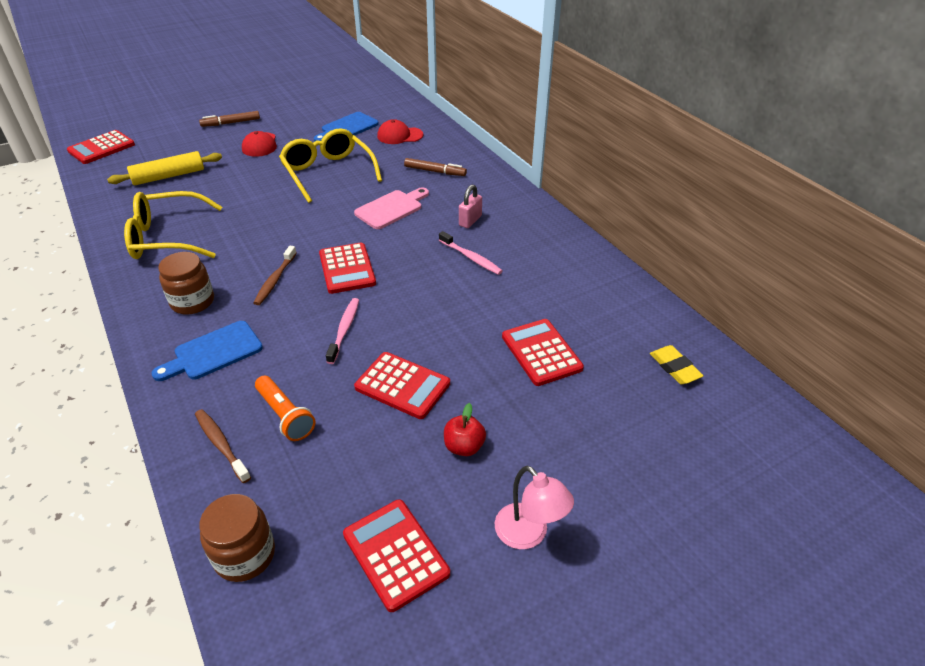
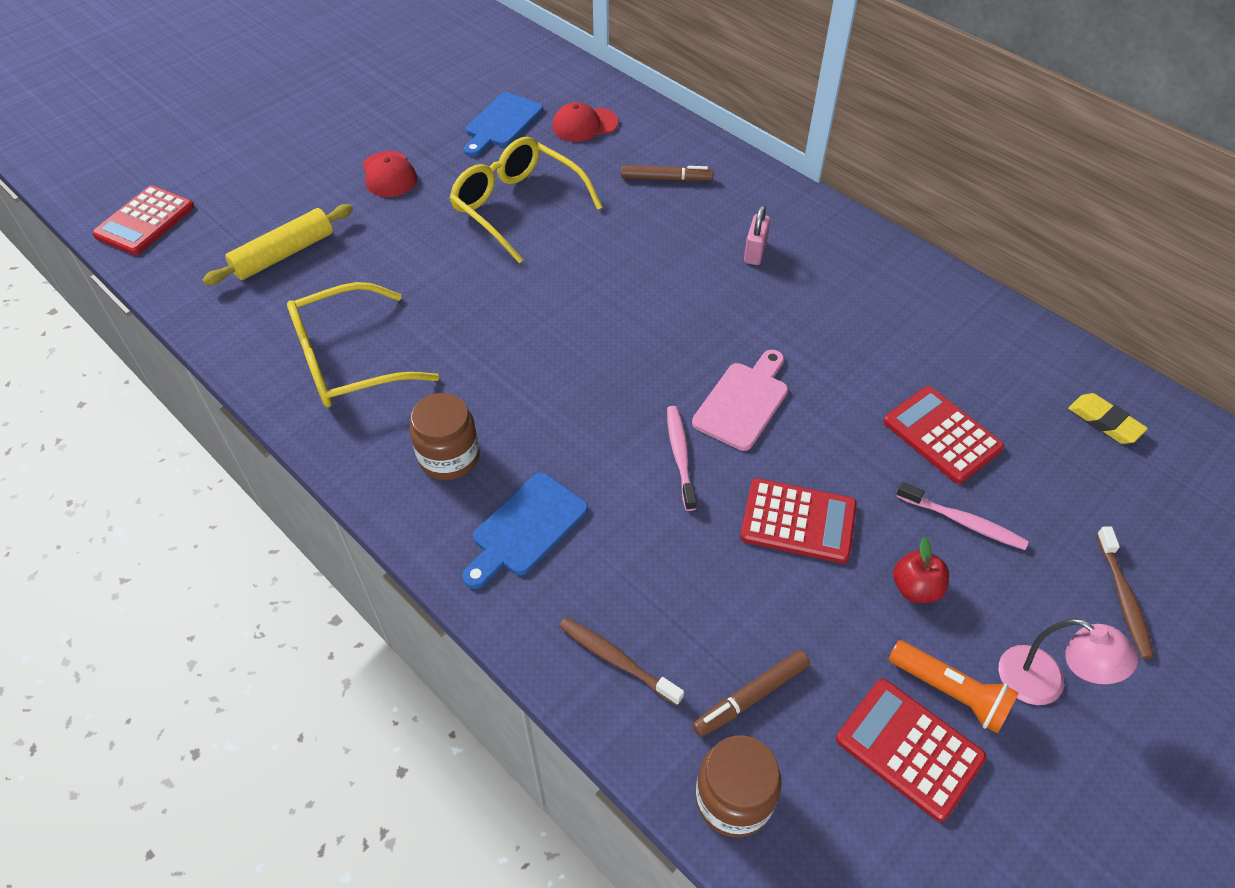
camera: 15 degrees left, 10 degrees up
(231, 123) = (321, 142): brown marker -> brown marker (751, 697)
(275, 280) = (544, 399): brown toothbrush -> brown toothbrush (1123, 598)
(285, 415) = (674, 599): orange flashlight -> orange flashlight (950, 692)
(347, 269) = (632, 361): red calculator -> none
(391, 208) = (639, 251): pink cutting board -> pink cutting board (743, 402)
(471, 258) = (785, 311): pink toothbrush -> pink toothbrush (963, 521)

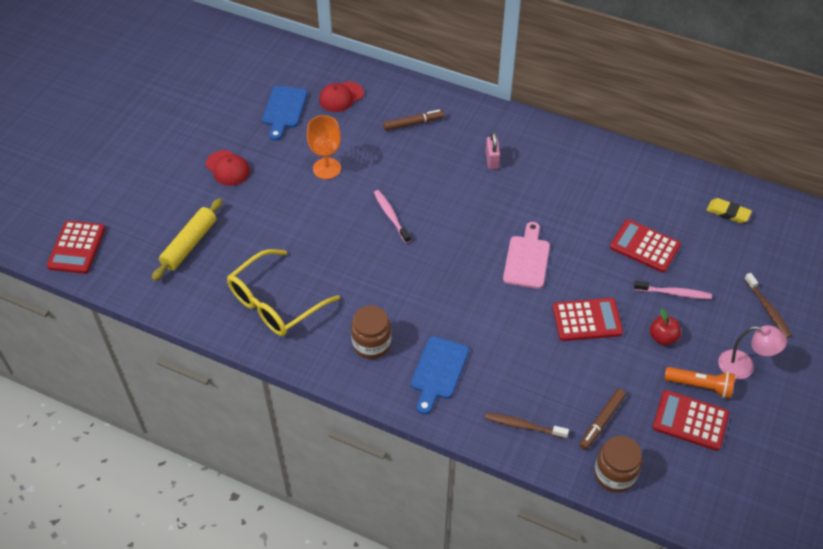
camera: 20 degrees left, 0 degrees up
(517, 206) = (326, 168): yellow glasses -> orange goblet
(680, 456) = (505, 302): pink toothbrush -> pink toothbrush (391, 216)

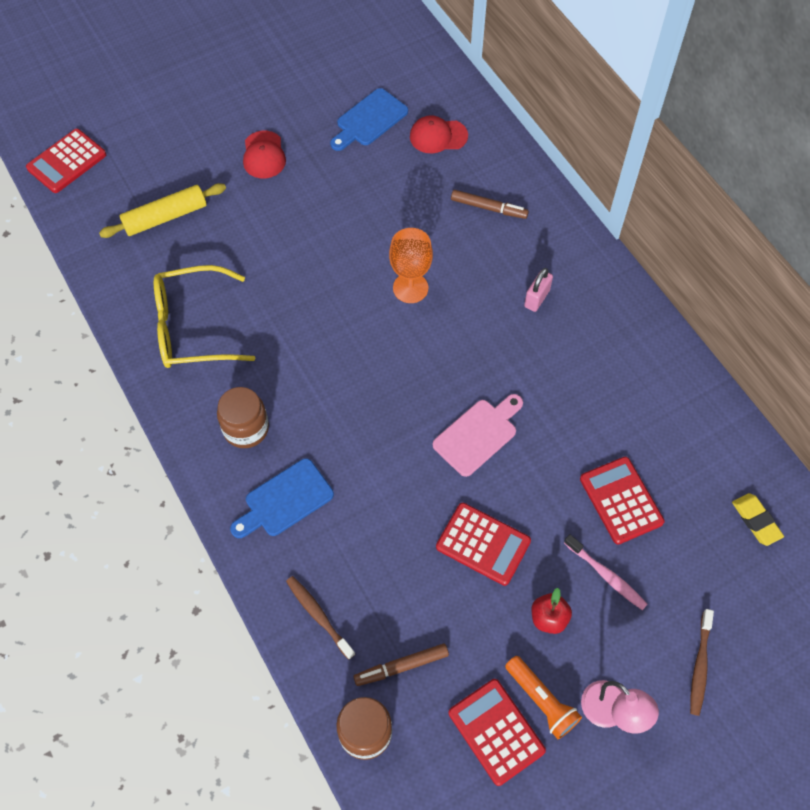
camera: 35 degrees right, 10 degrees up
(326, 168) = (358, 210): orange goblet -> orange goblet (410, 288)
(391, 216) = (378, 300): pink toothbrush -> none

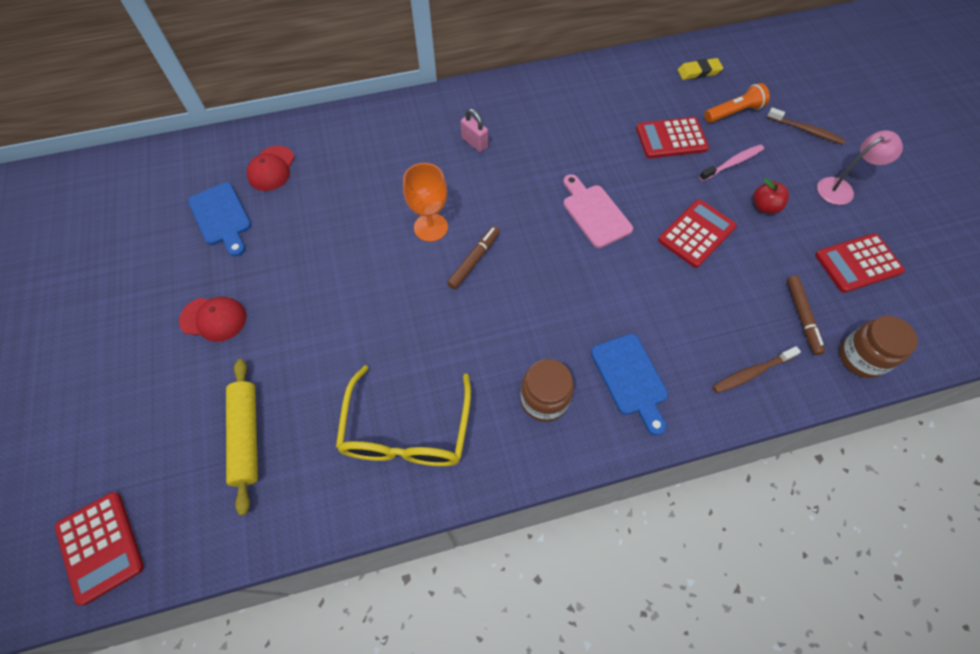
camera: 75 degrees left, 0 degrees up
(488, 208) = (369, 152): brown marker -> brown marker (474, 260)
(541, 700) = (832, 228): orange flashlight -> orange flashlight (733, 112)

